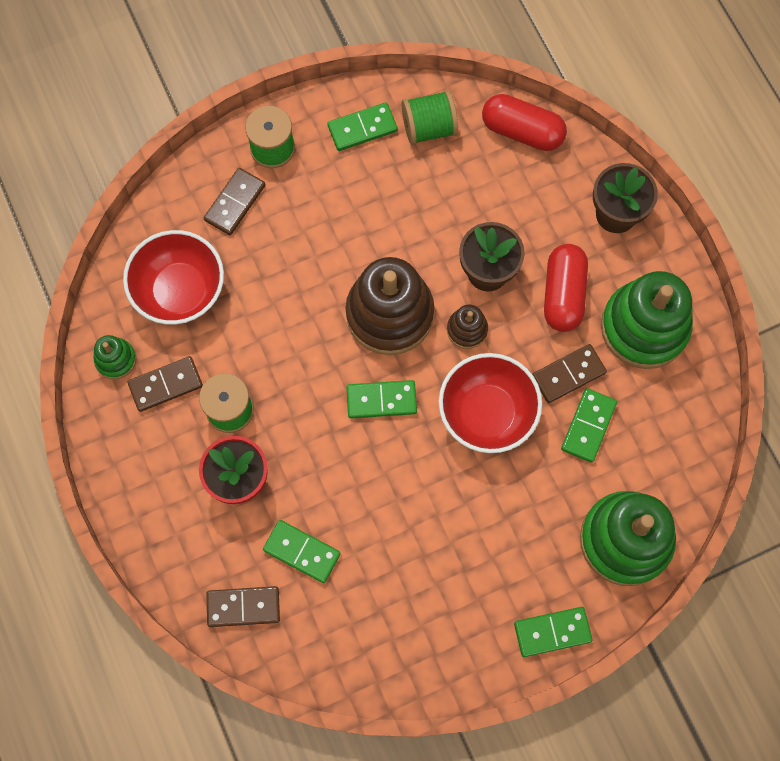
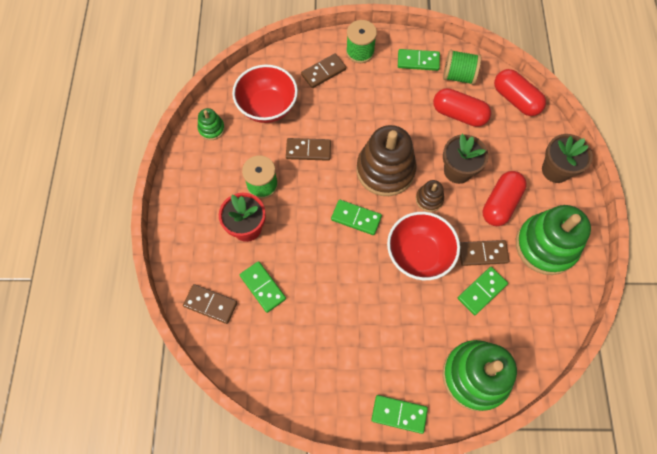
camera: 25 degrees right, 5 degrees down
(166, 385) = (232, 155): brown domino -> brown domino (308, 150)
(454, 187) = (459, 114): none -> red capsule

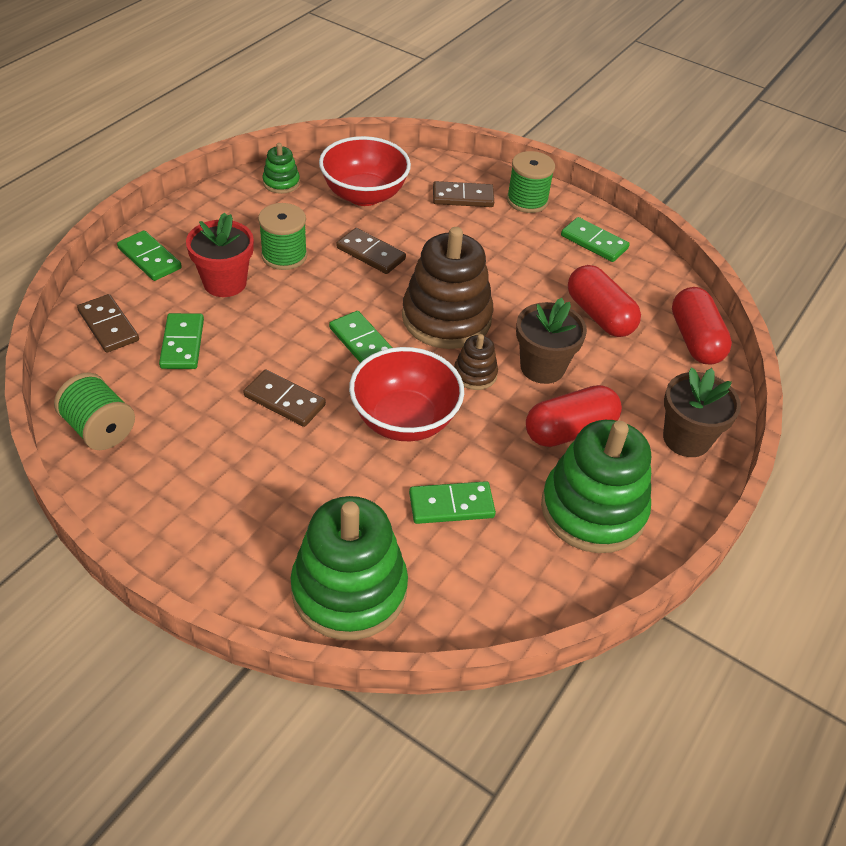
camera: 30 degrees right, 20 degrees down
(399, 414) = (206, 565): green domino -> green domino (150, 258)
(458, 76) = (635, 280): green spool -> green spool (99, 429)
(482, 253) = (492, 467): brown domino -> brown domino (284, 400)

